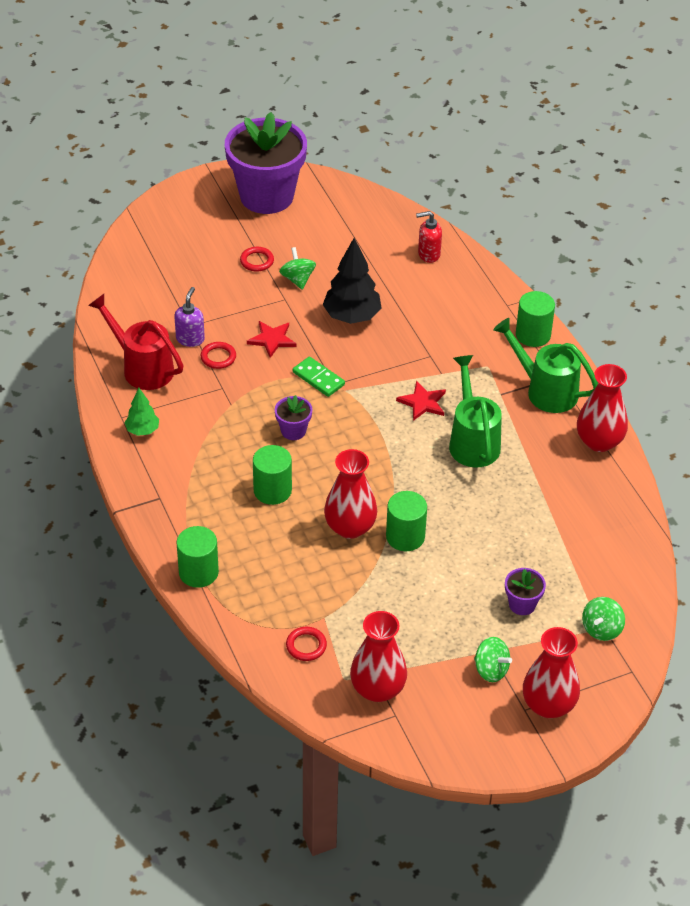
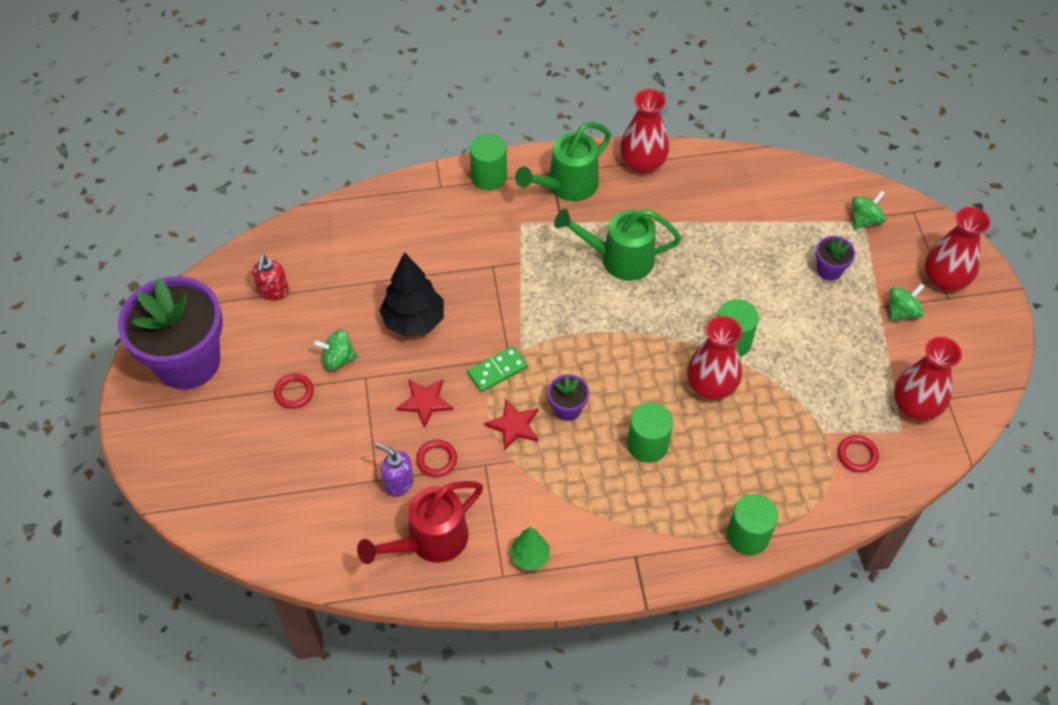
camera: 75 degrees left, 10 degrees up
(422, 402) = (557, 287): red star -> red star (514, 425)
(428, 254) = (343, 233): red soap dispenser -> red soap dispenser (273, 291)
(601, 629) = (865, 220): green spinning top -> green spinning top turned 90 degrees counterclockwise

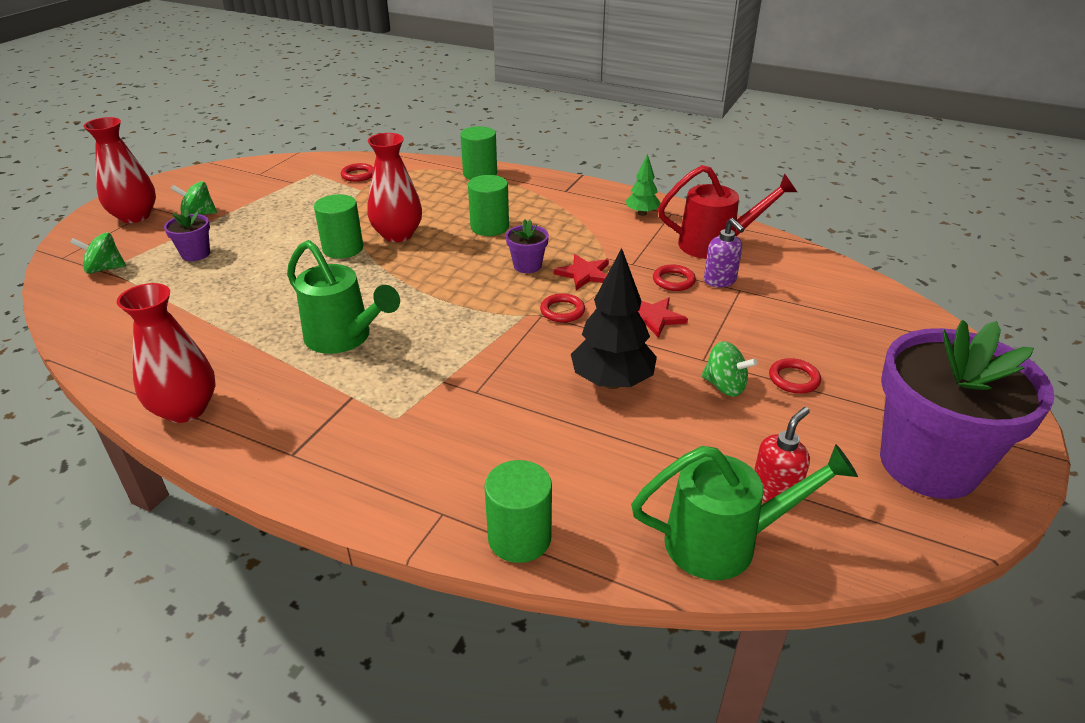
camera: 145 degrees left, 20 degrees down
(489, 176) = (368, 491): green cylinder -> green cylinder (519, 538)
(497, 370) = (562, 311): green domino -> red ring
(567, 186) = (296, 429): green watering can -> green watering can (724, 542)
(915, 406) = (283, 178): red vase -> none

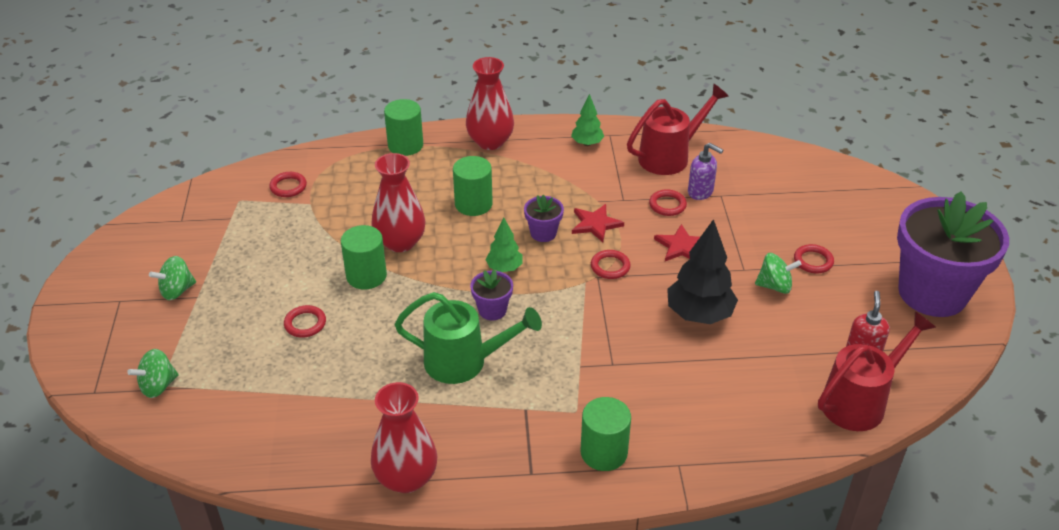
camera: 30 degrees left, 5 degrees up
(135, 216) = (110, 318): red vase -> red vase (490, 142)
(195, 254) = (231, 335): purple flower pot -> purple flower pot (492, 310)
(256, 265) = (305, 324): none -> red ring
(462, 280) = (504, 268): none -> green tree
(519, 538) = (742, 457): green cylinder -> green cylinder (604, 452)
(724, 542) = (860, 401): green watering can -> red watering can

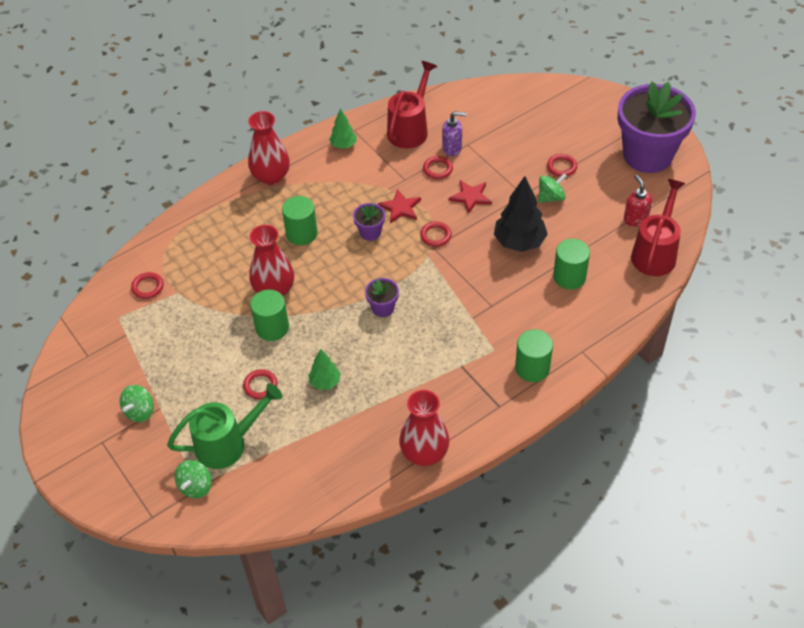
camera: 30 degrees left, 10 degrees up
(405, 145) = (208, 209): green cylinder -> green cylinder (569, 277)
(464, 362) = (395, 355): green watering can -> green watering can (228, 443)
(504, 268) = (365, 272): green tree -> green tree (325, 382)

